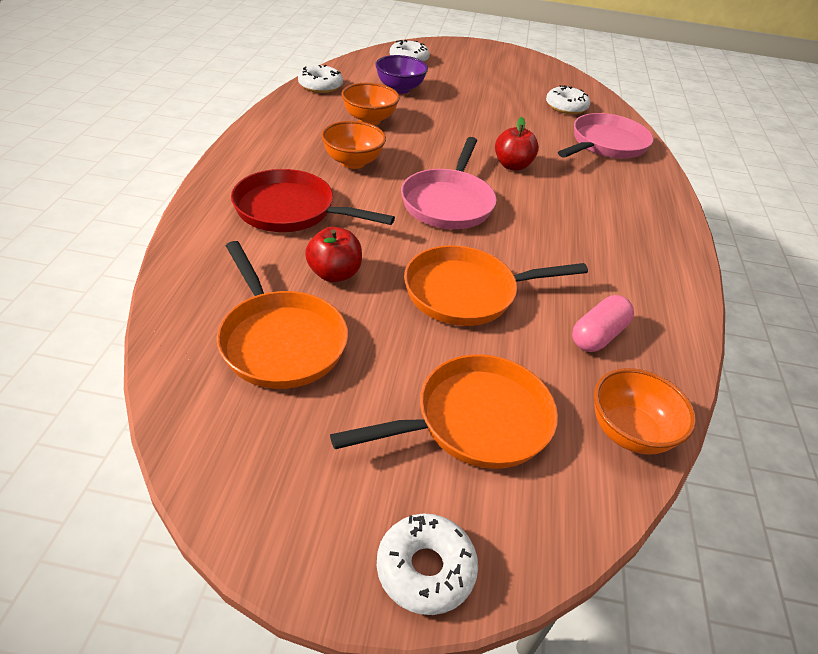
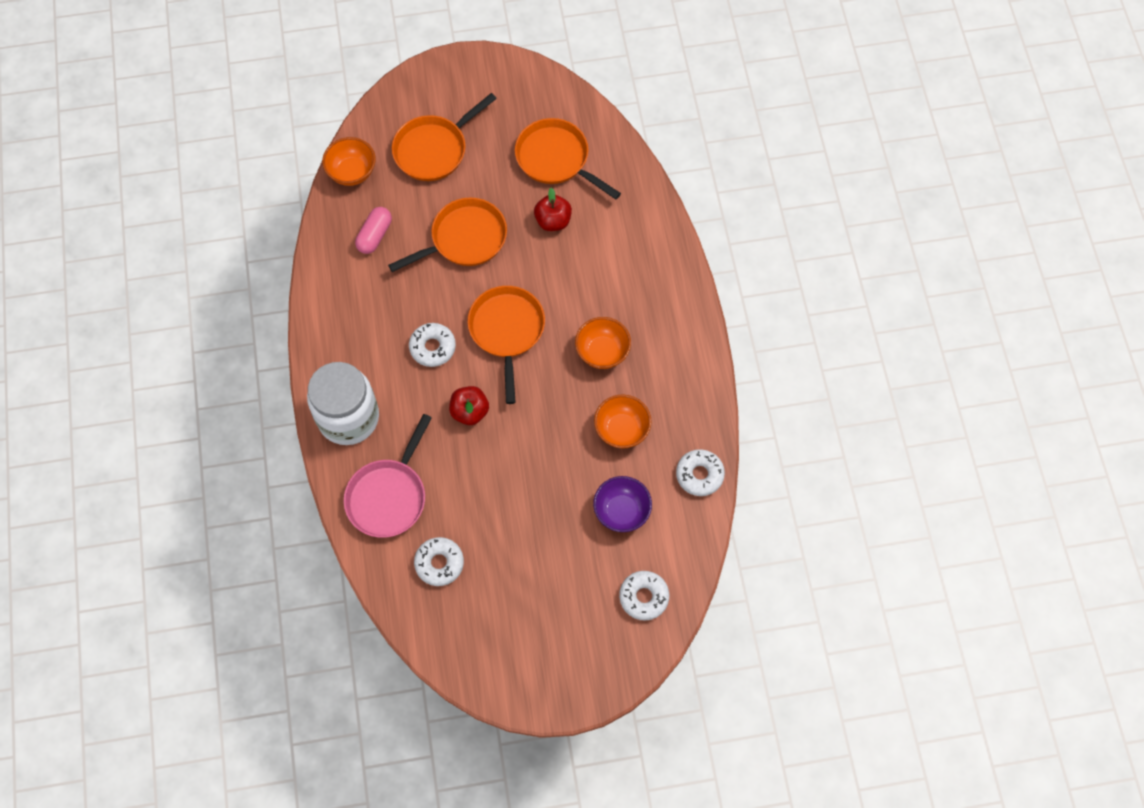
camera: 165 degrees right, 25 degrees up
(291, 210) = (614, 270): red pan -> none
(425, 569) = (435, 75): white donut -> white donut (432, 347)
(448, 202) = (507, 331): pink pan -> orange pan
(644, 195) = (348, 417): none -> white jar

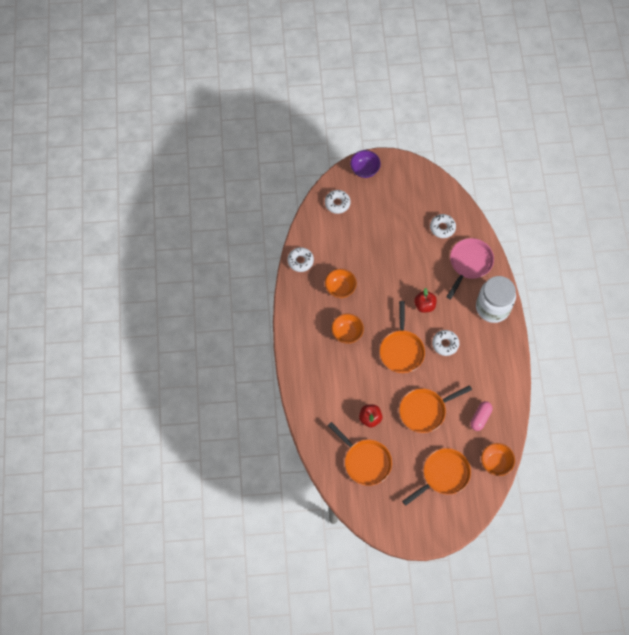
camera: 175 degrees left, 0 degrees up
(621, 511) = (344, 246): purple bowl -> purple bowl (364, 170)

